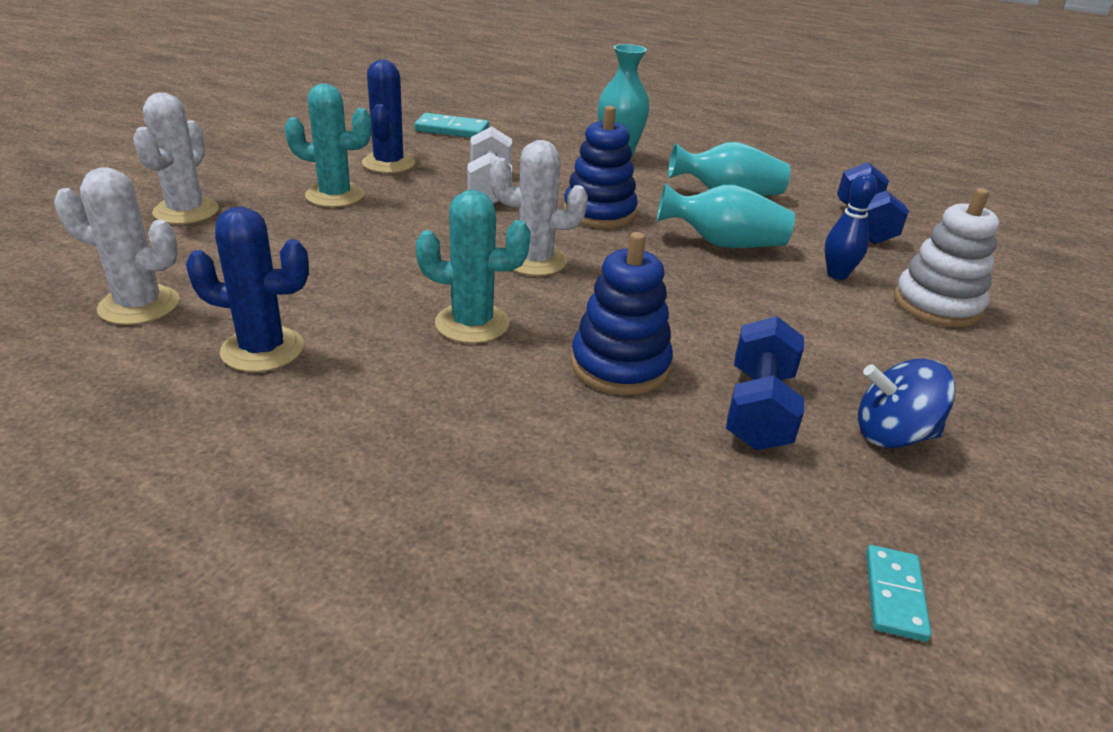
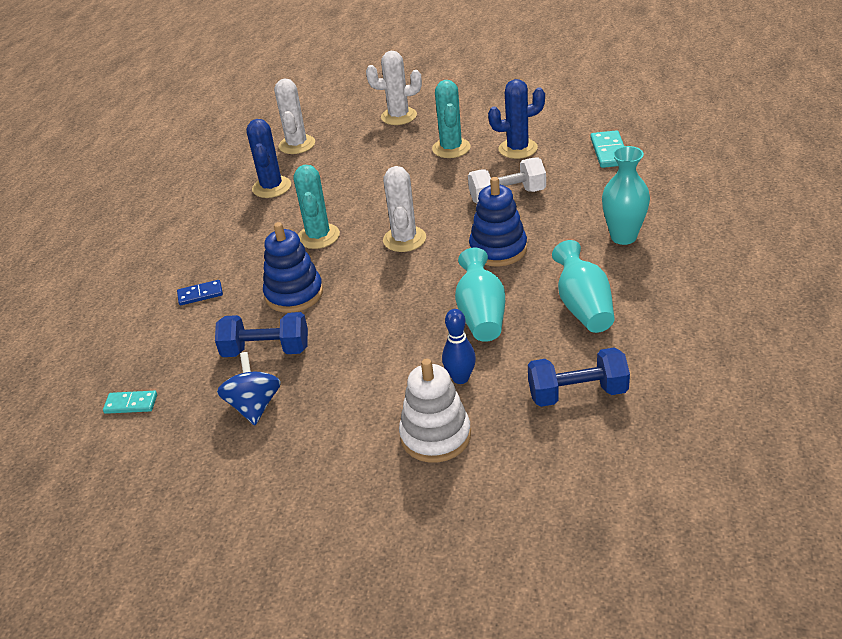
camera: 85 degrees right, 5 degrees up
(568, 471) = (200, 294): none -> blue domino

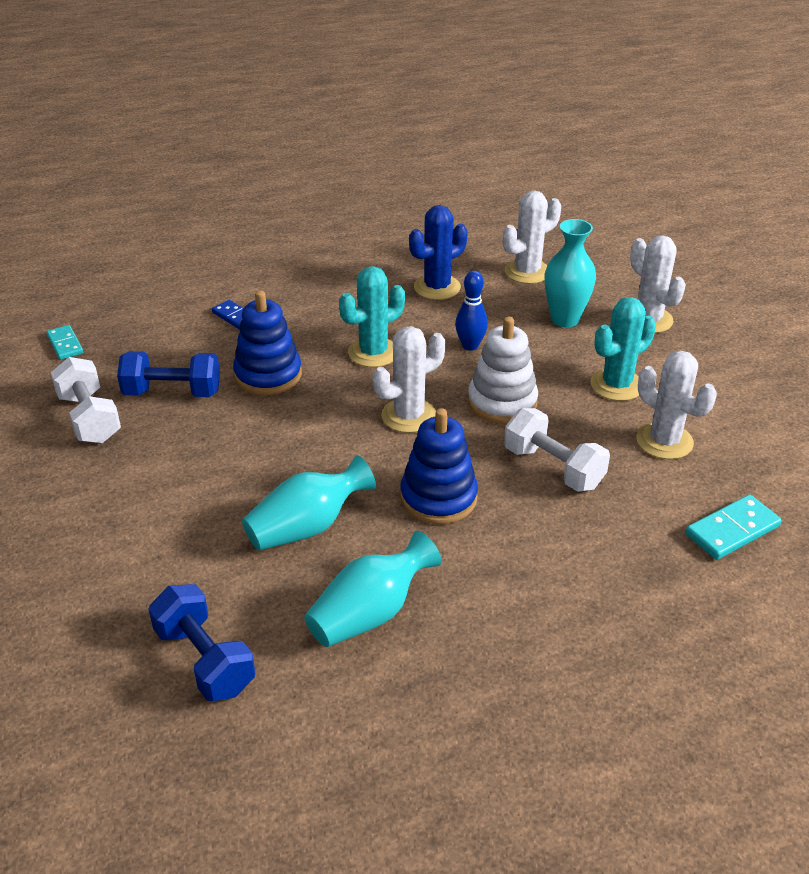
camera: 55 degrees right, 0 degrees up
(254, 406) = (89, 418): blue spinning top -> white dumbbell
(266, 350) = (172, 392): blue dumbbell -> blue dumbbell turned 60 degrees counterclockwise
(435, 436) = (91, 562): white stacking toy -> white stacking toy (502, 402)
(460, 378) = (190, 549): blue bowling pin -> blue bowling pin (470, 346)
(518, 149) = (664, 441): blue cactus -> white cactus
(623, 237) = (541, 607): turquoise vase -> turquoise vase (565, 319)

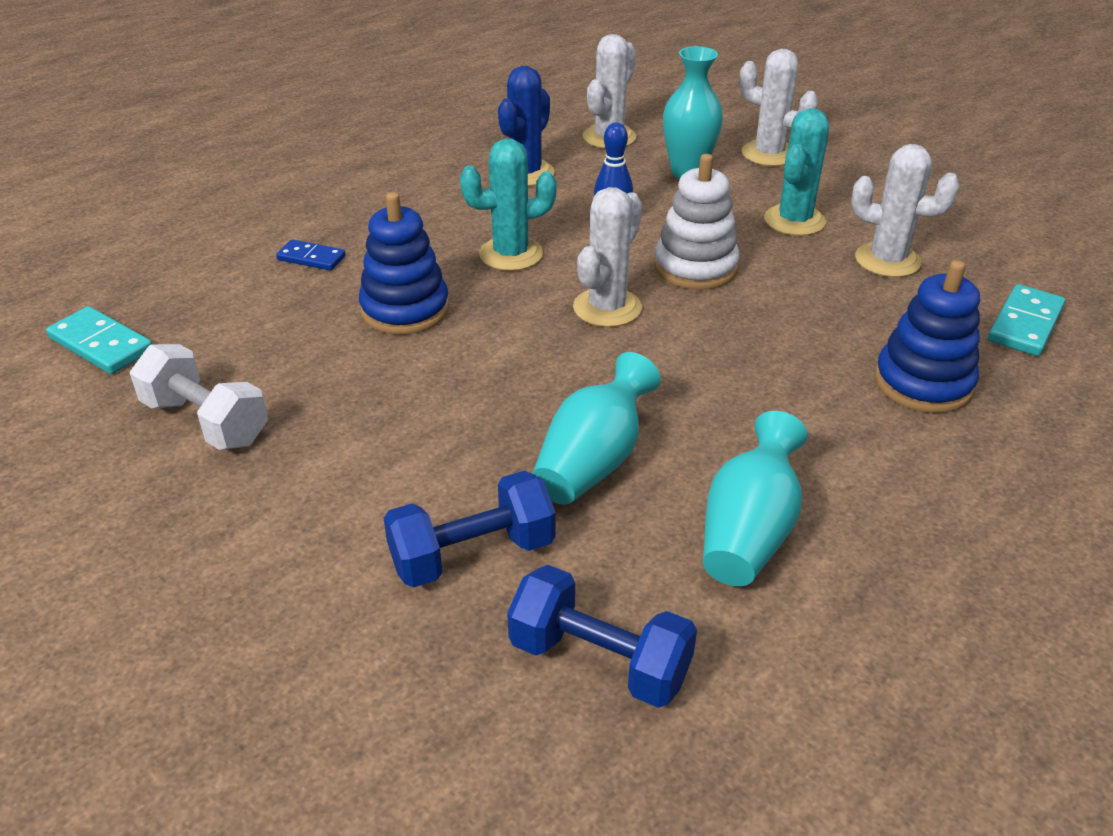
camera: 25 degrees left, 0 degrees up
(65, 344) = (101, 344): turquoise domino -> turquoise domino, size x1.50
(172, 392) = (297, 361): blue dumbbell -> blue dumbbell (472, 554)
(373, 352) = (511, 254): turquoise cactus -> turquoise cactus turned 45 degrees clockwise
(438, 498) = (714, 382): blue stacking toy -> blue stacking toy (923, 383)
(553, 468) = (805, 316): white dumbbell -> none

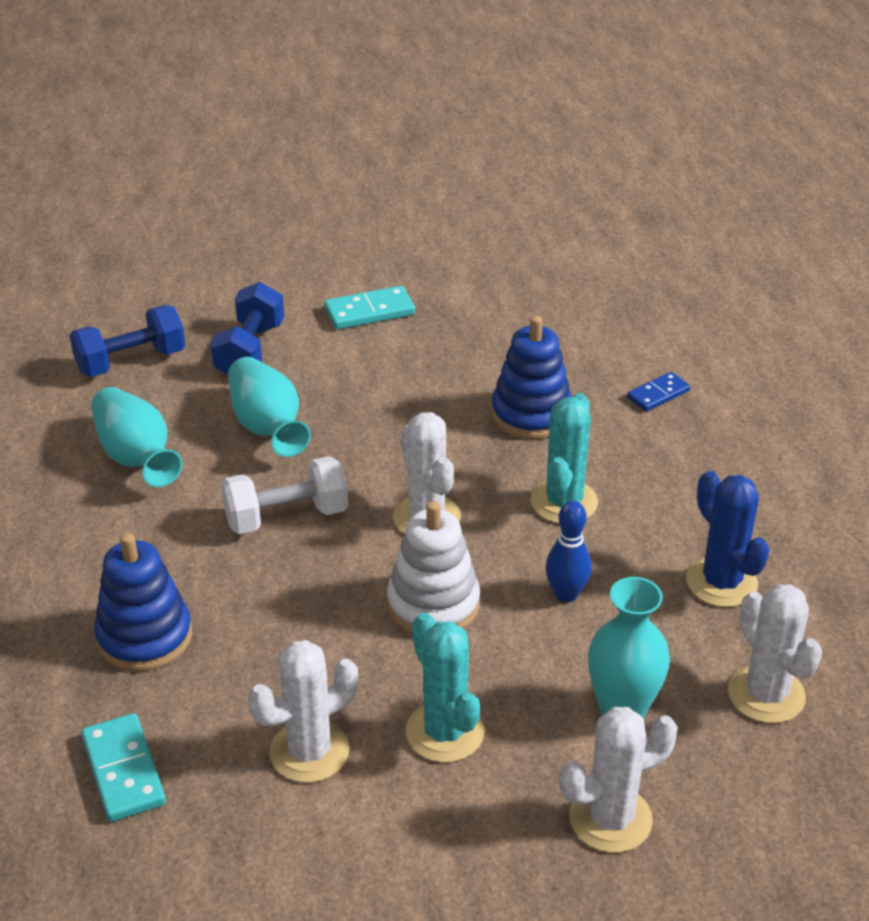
camera: 125 degrees right, 0 degrees up
(101, 344) = (614, 278): turquoise domino -> turquoise domino (369, 311)
(206, 422) = (479, 297): white dumbbell -> white dumbbell (286, 516)

